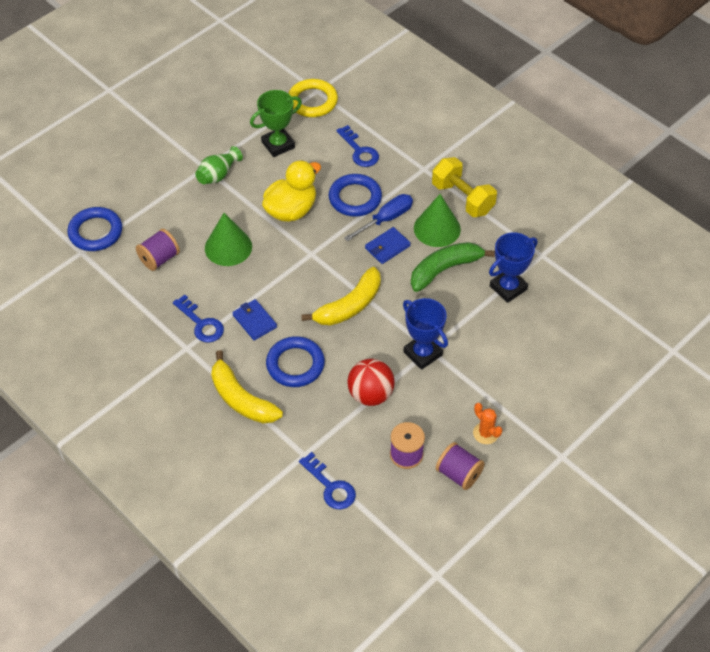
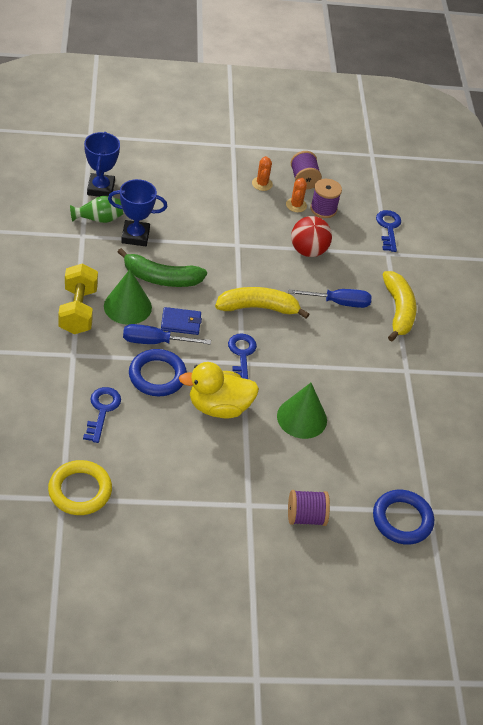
camera: 145 degrees left, 5 degrees down
(159, 259) = (367, 452): purple spool -> purple spool (305, 517)
(201, 323) = (380, 378): blue key -> blue key (241, 355)
(218, 175) = (245, 487): green vase -> green vase (99, 219)
(254, 321) = (338, 350): blue wallet -> none
(278, 145) = (162, 473): green trophy -> none
(295, 364) = (339, 302): blue ring -> blue screwdriver
(422, 353) = (245, 246): blue trophy -> blue trophy (101, 188)
(432, 436) = (296, 205): none -> orange cactus

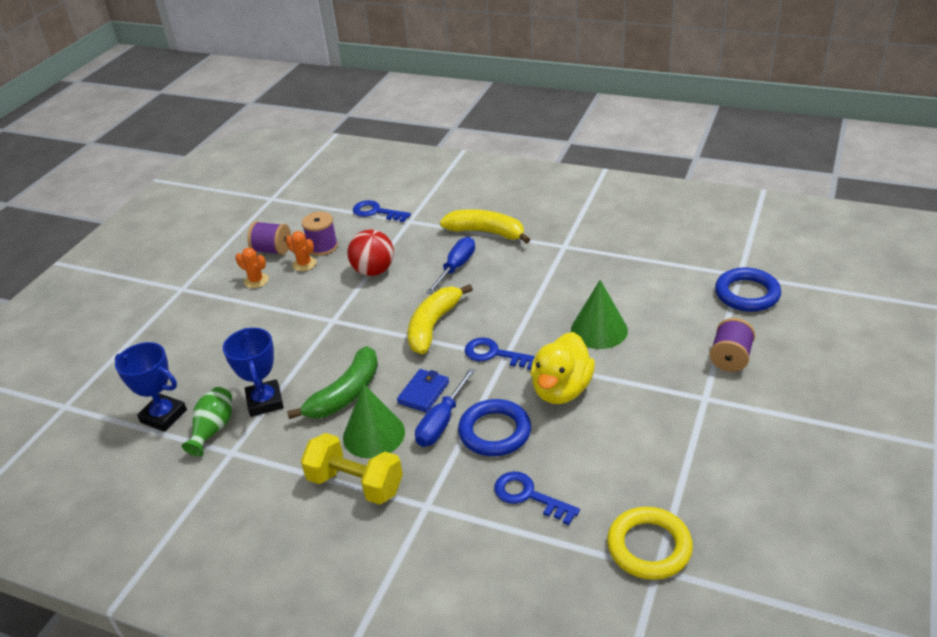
camera: 55 degrees left, 10 degrees down
(135, 236) = (265, 402): blue trophy -> blue trophy turned 45 degrees counterclockwise

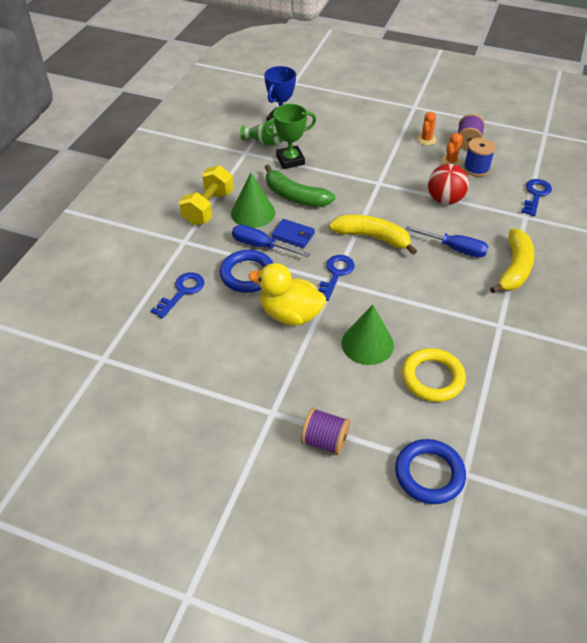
camera: 85 degrees right, 10 degrees up
(265, 402) = (290, 160): blue trophy -> green trophy
(322, 247) = (476, 168): purple spool -> blue spool
(649, 547) = (122, 356): yellow ring -> yellow ring (432, 378)

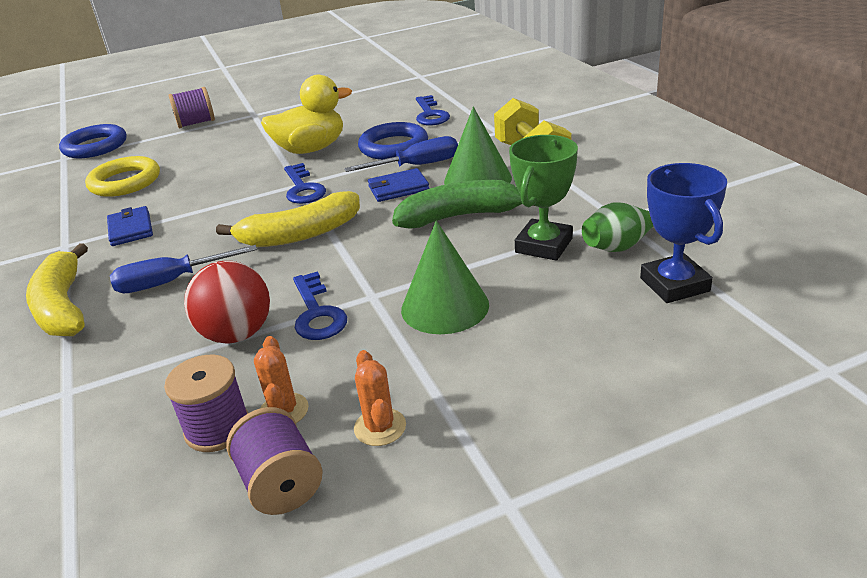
camera: 140 degrees right, 15 degrees down
(367, 344) = (211, 169): green cone -> green cone (445, 306)
(454, 311) = (131, 229): none -> blue wallet
(476, 168) = (217, 428): blue spool -> purple spool
(535, 195) = (55, 447): blue key -> blue key (317, 313)

